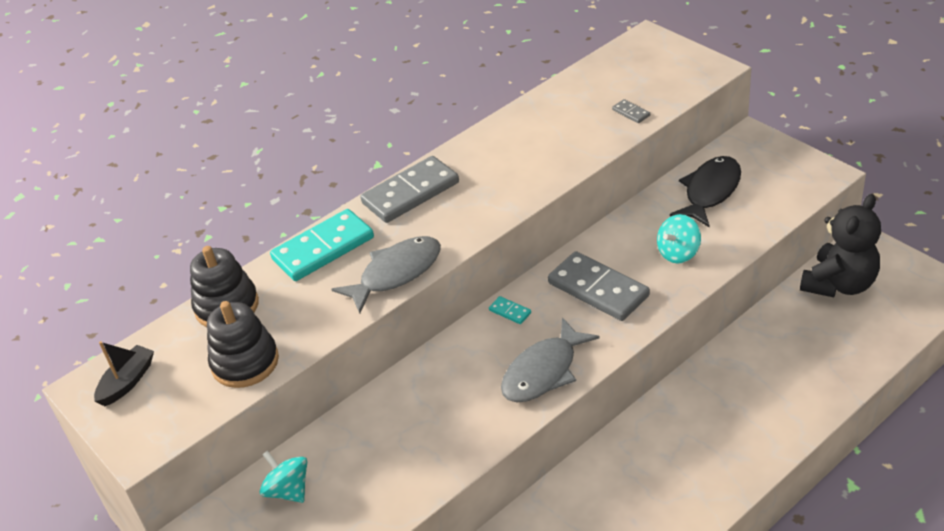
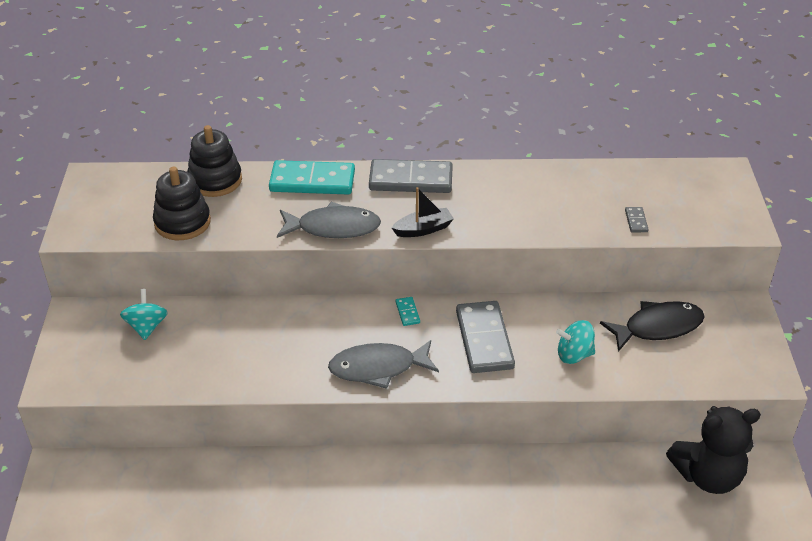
camera: 35 degrees right, 0 degrees up
(127, 382) = (112, 189): black boat -> black boat (423, 229)

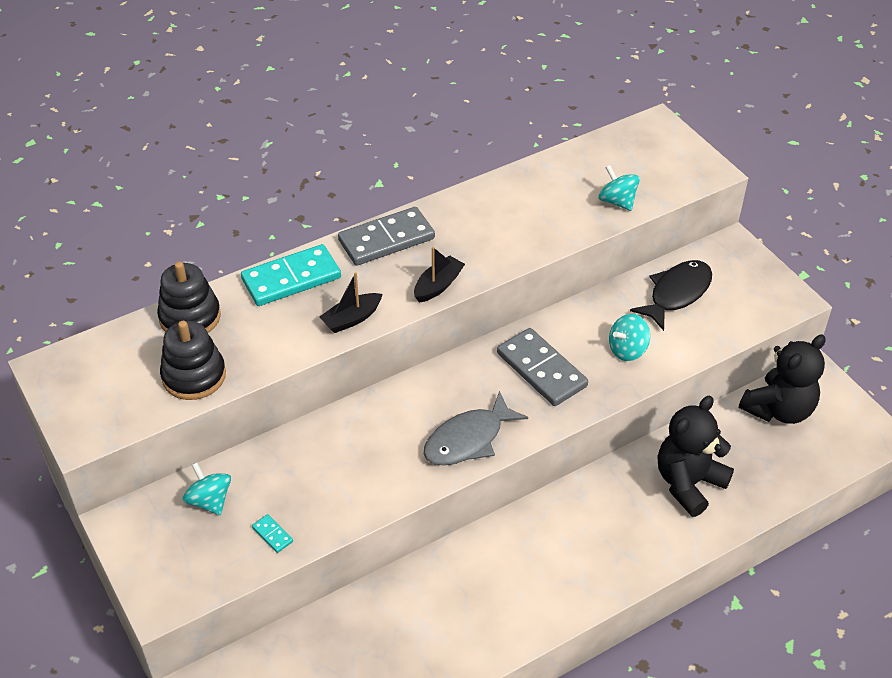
camera: 30 degrees left, 5 degrees up
(333, 228) = (351, 319): grey fish -> black boat
(407, 312) = (453, 373): turquoise domino -> turquoise domino (272, 534)
(570, 500) = (688, 483): none -> black teddy bear
(636, 221) = (617, 201): grey domino -> turquoise spinning top

